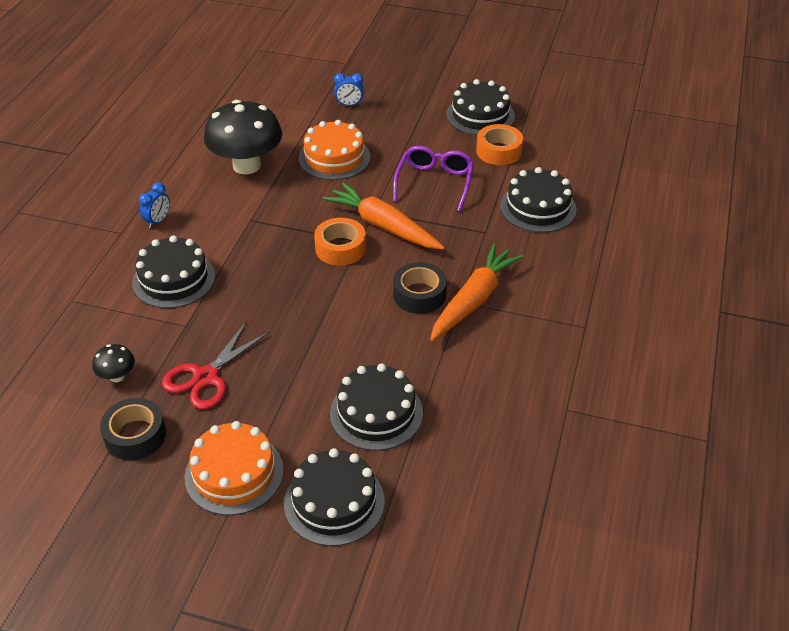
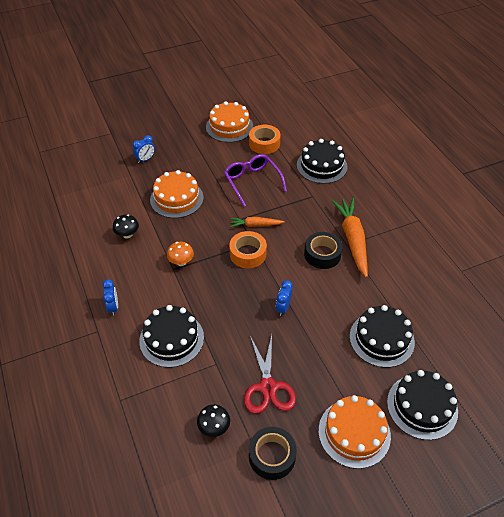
camera: 40 degrees left, 5 degrees up
(247, 165) = (127, 234): black mushroom -> black mushroom, size x0.44
(265, 218) = (181, 262): none -> orange mushroom
(311, 318) = (283, 308): none -> blue clock
(383, 226) = (255, 225): orange carrot -> orange carrot, size x0.54
(480, 115) = (229, 127): black cake -> orange cake

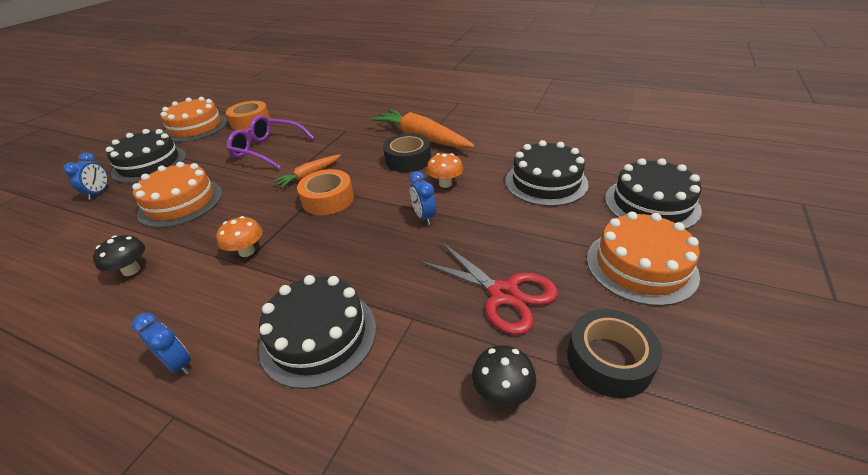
camera: 40 degrees left, 10 degrees down
(321, 166) = (329, 111): black cake -> black cake (149, 164)
(322, 292) = (445, 184): none -> orange mushroom

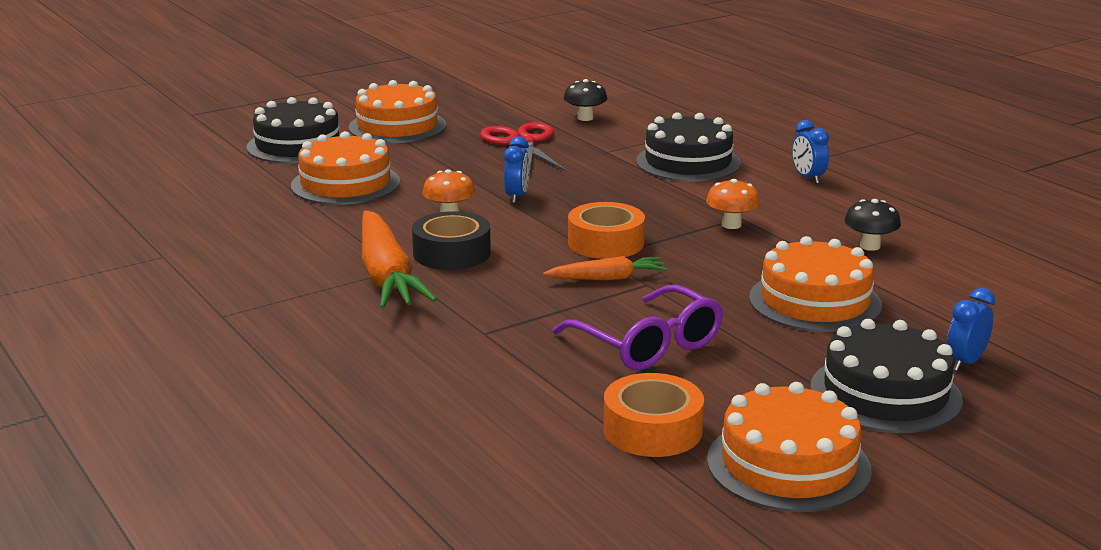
camera: 150 degrees left, 15 degrees down
(546, 182) = (345, 184): black cake -> orange cake
(609, 360) = (503, 110): black tape -> none

